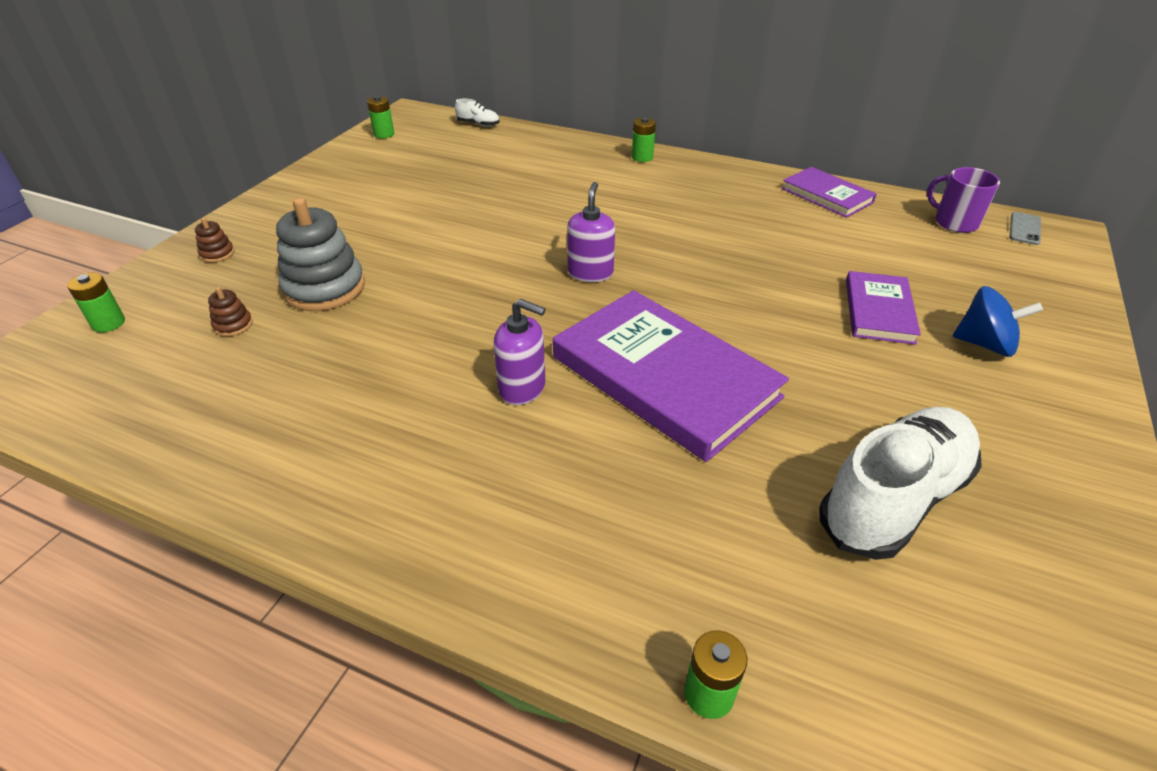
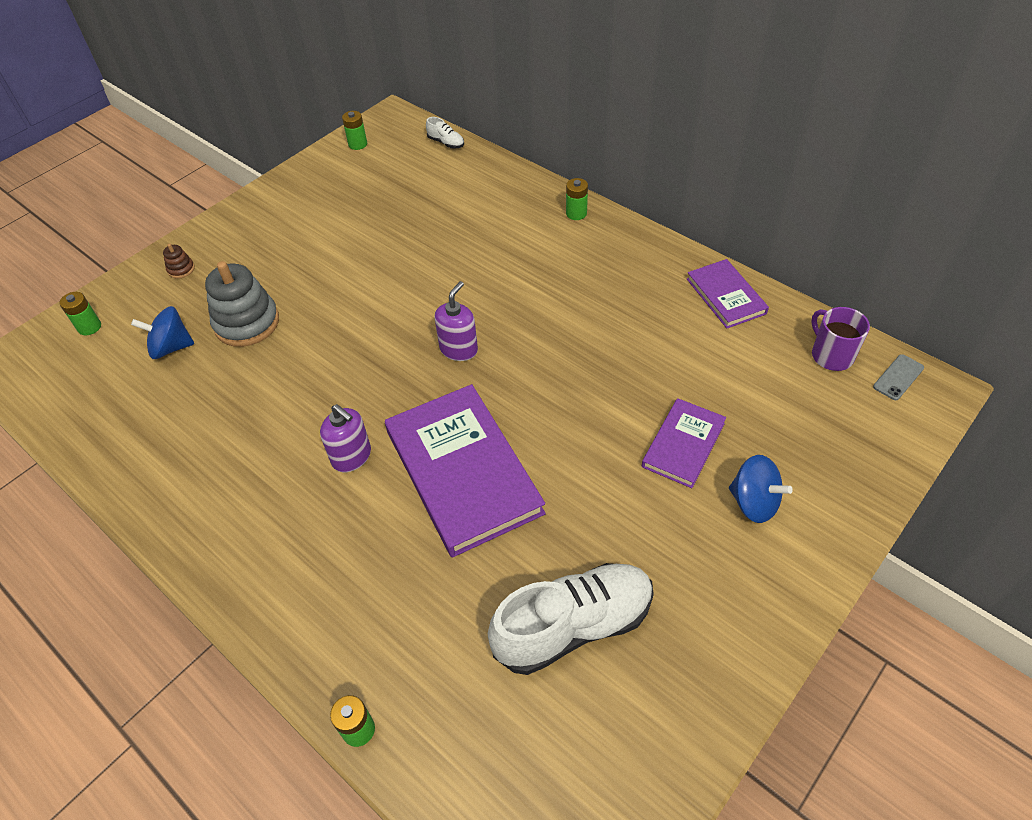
camera: 20 degrees right, 10 degrees up
(233, 325) = (171, 347): brown stacking toy -> blue spinning top

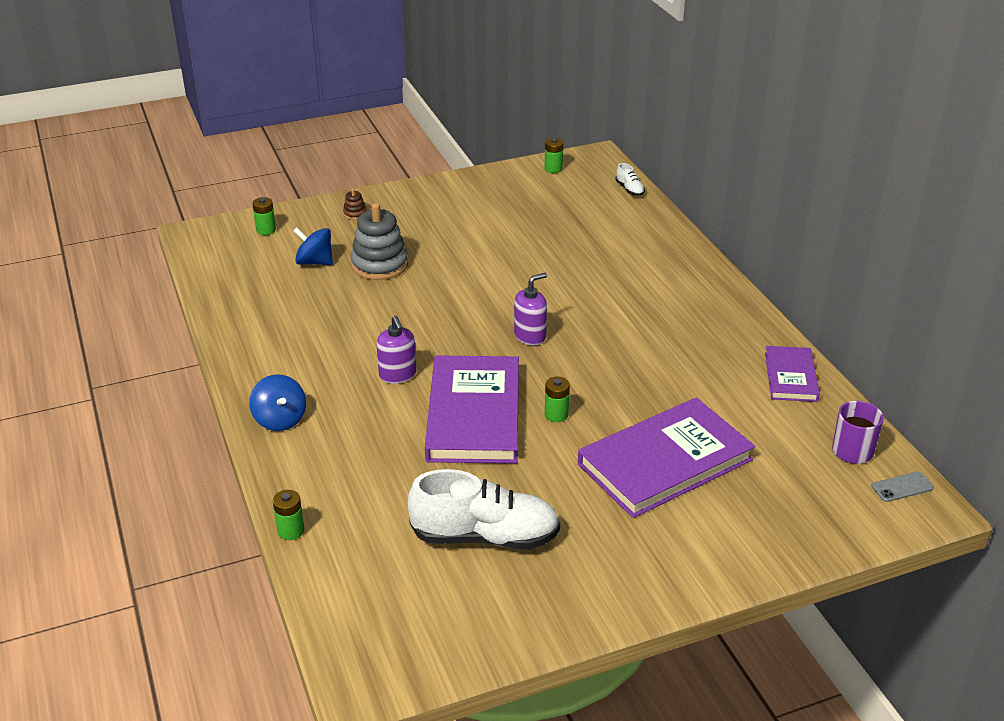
camera: 25 degrees right, 15 degrees down
(576, 213) = (704, 275): green battery -> green battery (556, 415)
(683, 445) = (665, 462): purple book -> purple book, size x1.85
(754, 502) = (693, 520): blue spinning top -> blue spinning top (280, 419)

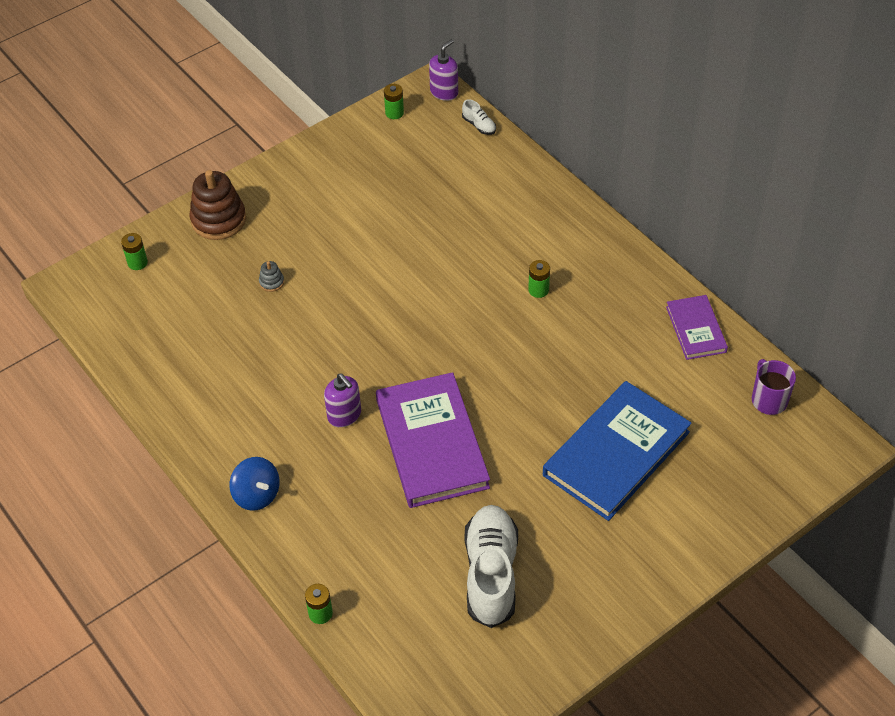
camera: 15 degrees left, 15 degrees up
(315, 262) = (206, 294): blue spinning top -> none
(355, 214) = (218, 220): brown stacking toy -> brown stacking toy, size x2.28
(379, 265) = (271, 282): grey stacking toy -> grey stacking toy, size x0.44
(485, 536) = (491, 573): white shoe -> white shoe turned 75 degrees counterclockwise
(530, 336) = (449, 338): purple soap dispenser -> purple soap dispenser (444, 92)
(556, 415) = (505, 425): green battery -> green battery (538, 290)
(665, 462) = (616, 454): purple book -> blue book
(902, 487) = (819, 429): grey phone -> none

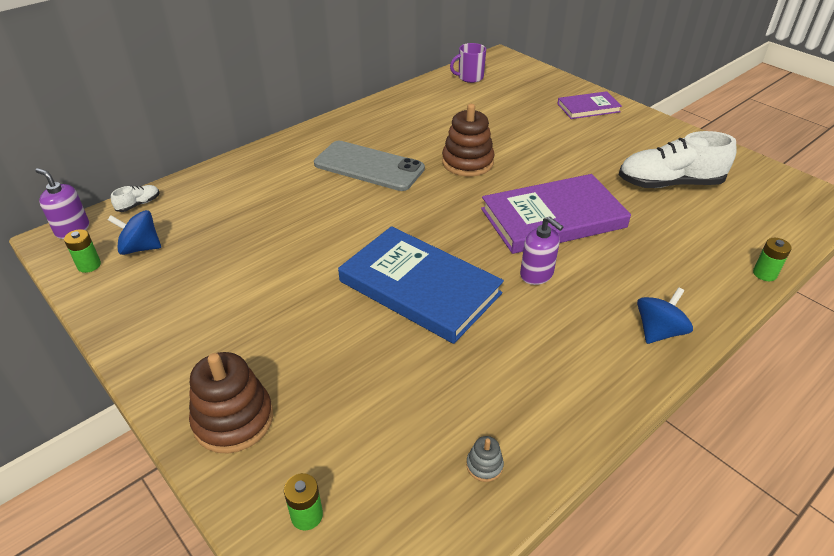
camera: 95 degrees left, 10 degrees down
(271, 282) = (353, 350): grey stacking toy -> grey stacking toy (484, 465)
(344, 415) = (536, 274): purple soap dispenser -> purple soap dispenser turned 90 degrees clockwise
(414, 139) = (140, 248): none -> blue spinning top
(538, 290) = (369, 166): green battery -> grey phone
(544, 378) = (467, 162): none -> brown stacking toy
(616, 454) = (534, 131): blue book -> blue book (420, 287)
(695, 329) = (409, 100): purple book -> purple book (588, 108)

